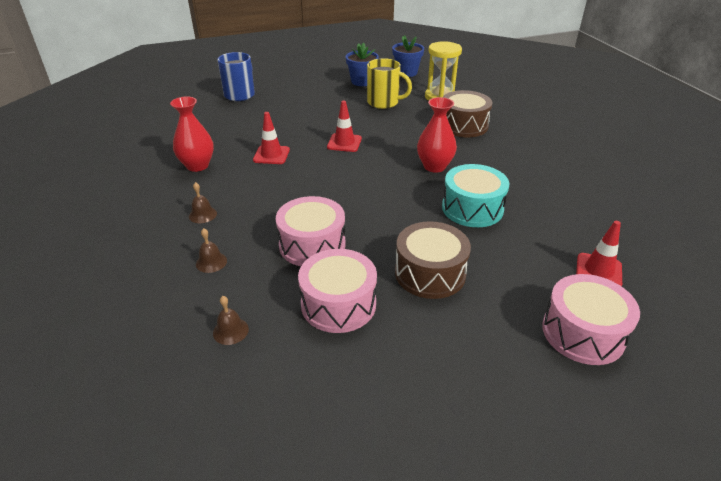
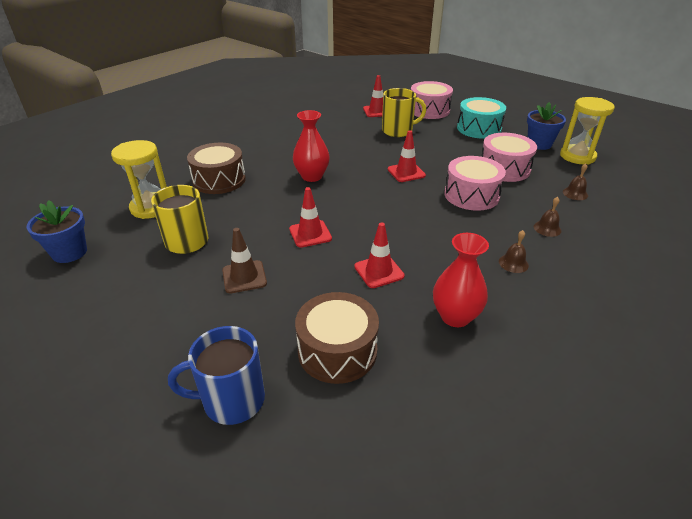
camera: 120 degrees left, 0 degrees up
(299, 417) = (577, 156): none -> yellow hourglass
(323, 112) = (244, 277): none -> brown traffic cone
(362, 82) = (119, 281): blue flower pot -> blue flower pot (539, 144)
(396, 222) = (406, 172): none -> red traffic cone
(430, 273) = (440, 150): brown drum -> brown drum (337, 351)
(472, 208) = (356, 151): turquoise drum -> turquoise drum (479, 128)
(513, 262) = (398, 131): none -> yellow mug

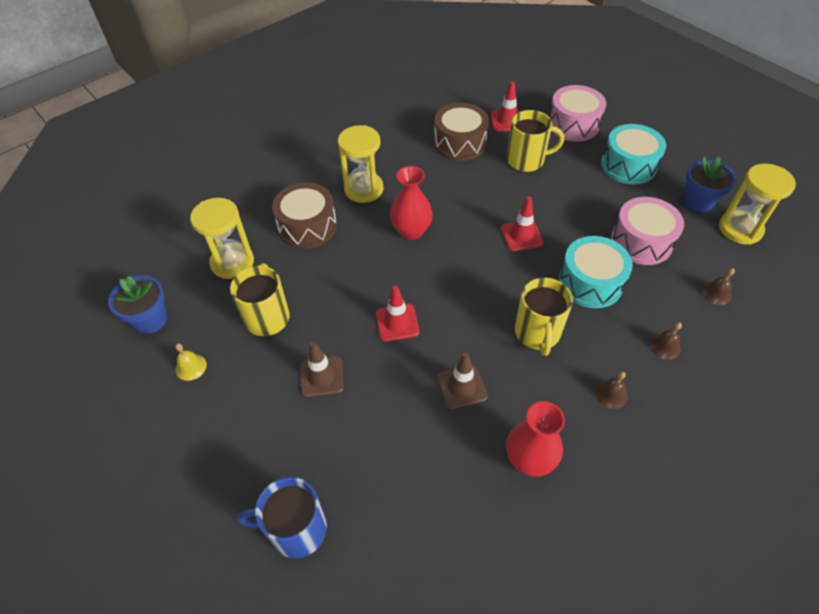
camera: 10 degrees right, 15 degrees up
(111, 282) = (191, 367): none -> yellow bell
(266, 155) = (364, 189): none -> yellow hourglass
(337, 351) = (402, 486): brown drum -> brown drum (460, 143)
(379, 271) = (461, 387): red traffic cone -> brown traffic cone
(437, 230) = (537, 333): none -> yellow mug
(471, 195) = (590, 282): pink drum -> turquoise drum

